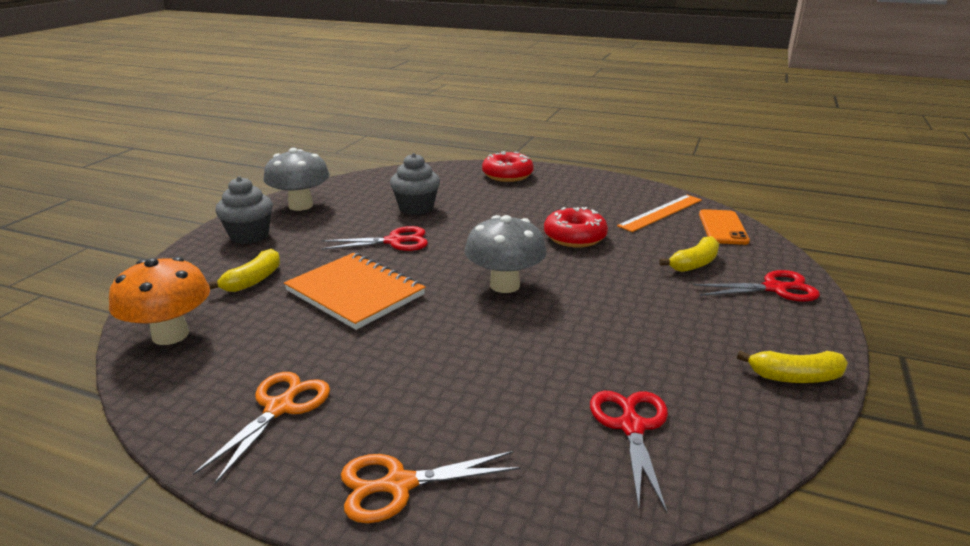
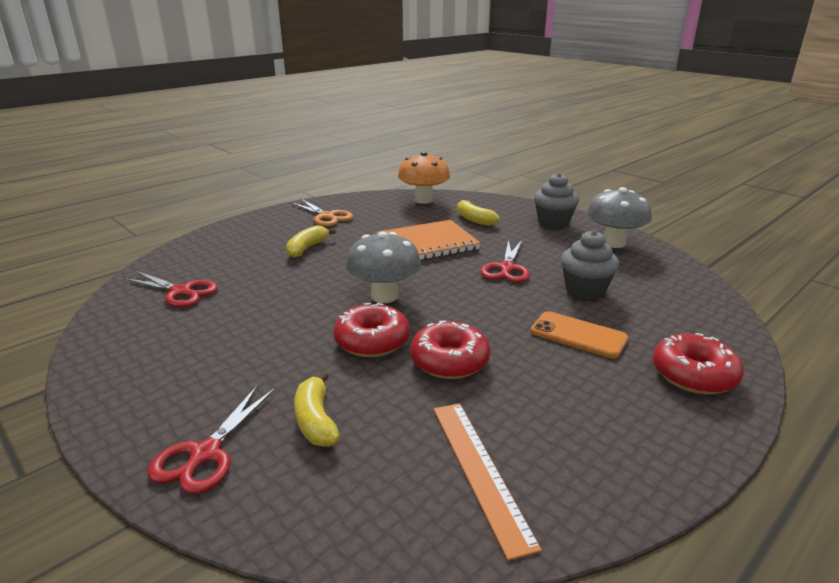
camera: 115 degrees right, 0 degrees up
(399, 484) = (239, 232): orange scissors -> none
(584, 270) = (372, 341): none -> red donut
(723, 228) = (383, 514): orange phone -> orange phone (578, 335)
(795, 377) = (110, 376): yellow banana -> yellow banana (307, 248)

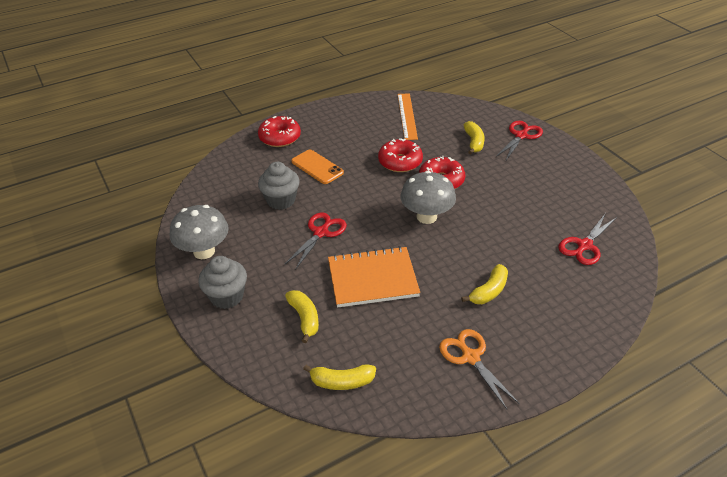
camera: 165 degrees left, 15 degrees up
(180, 292) = (584, 245): red scissors -> red scissors turned 90 degrees counterclockwise
(423, 200) = (342, 382): orange mushroom -> yellow banana

